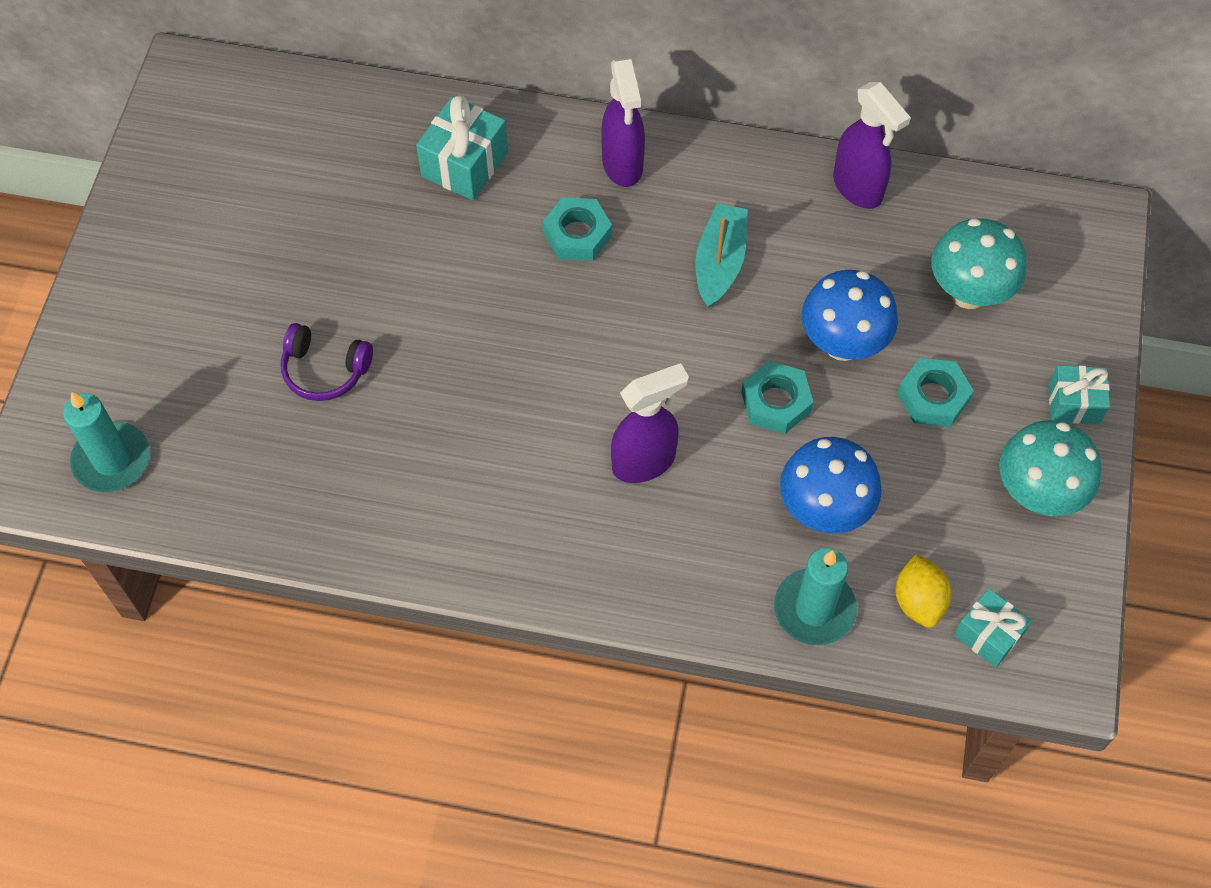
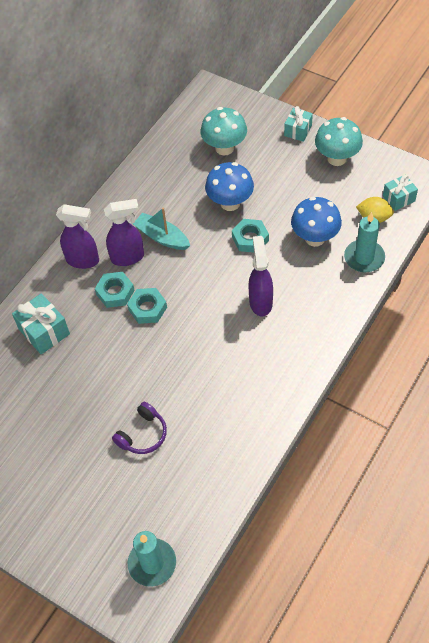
camera: 65 degrees left, 5 degrees down
(858, 188) = (147, 170): purple spray bottle -> purple spray bottle (128, 257)
(933, 397) = (273, 179): turquoise nut -> turquoise nut (147, 308)

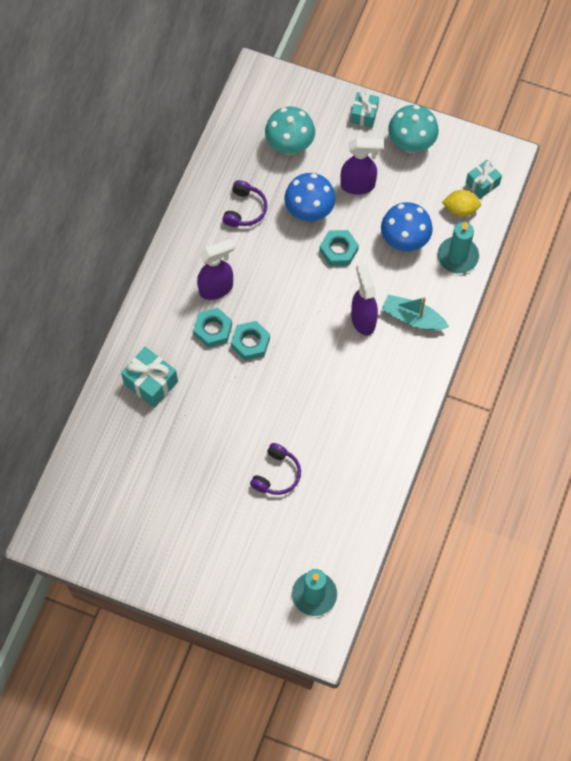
camera: 15 degrees left, 10 degrees up
(83, 260) = (170, 298): purple spray bottle -> purple spray bottle (358, 185)
(162, 237) = (246, 261): turquoise boat -> turquoise boat (413, 318)
(171, 194) = (244, 209): none -> purple headphones

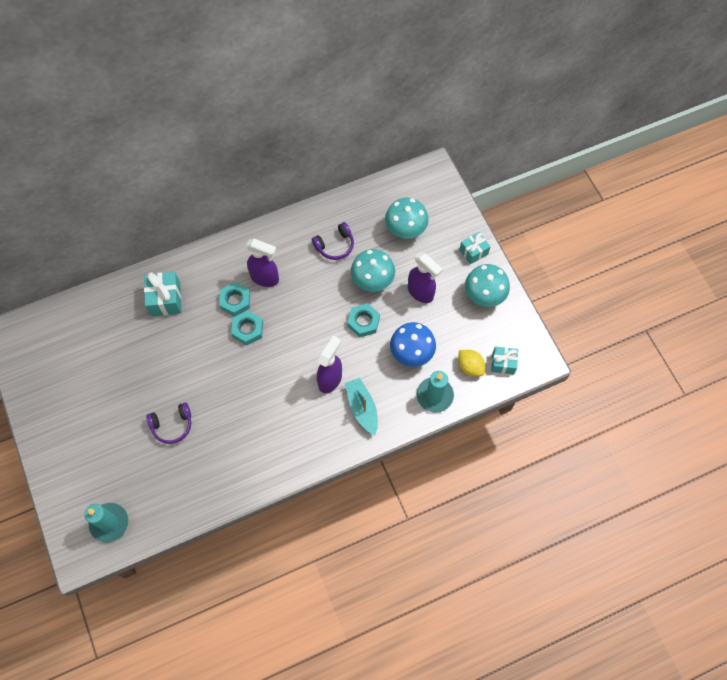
camera: 45 degrees right, 0 degrees up
(309, 211) = (372, 281): blue mushroom -> turquoise mushroom

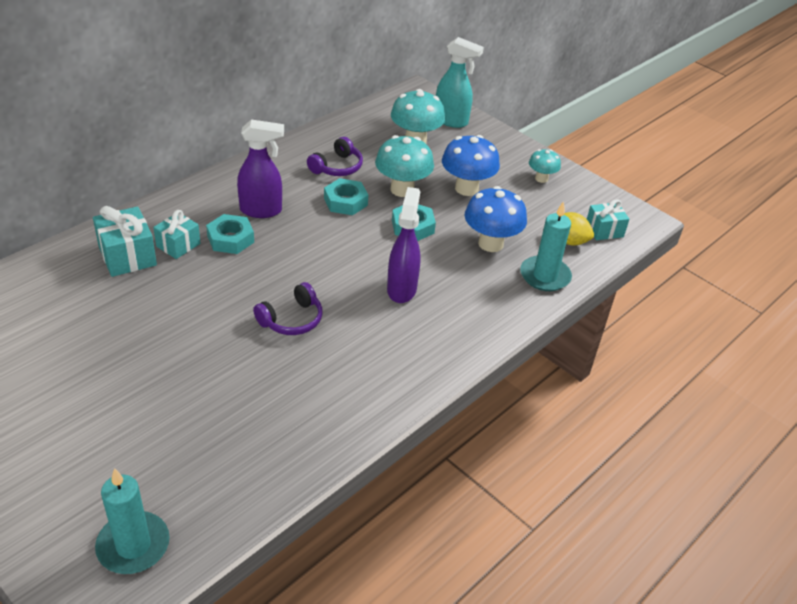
camera: 25 degrees left, 25 degrees down
(172, 425) = (194, 390): purple headphones -> purple headphones (291, 319)
(247, 329) = (261, 263): turquoise nut -> turquoise nut (345, 202)
(362, 408) = (461, 308): turquoise boat -> none
(421, 292) = (466, 188): purple spray bottle -> blue mushroom
(445, 213) = (451, 121): none -> turquoise spray bottle
(473, 252) = (504, 145): turquoise gift -> turquoise gift (178, 245)
(484, 296) = (541, 178): turquoise mushroom -> turquoise mushroom, size x0.57

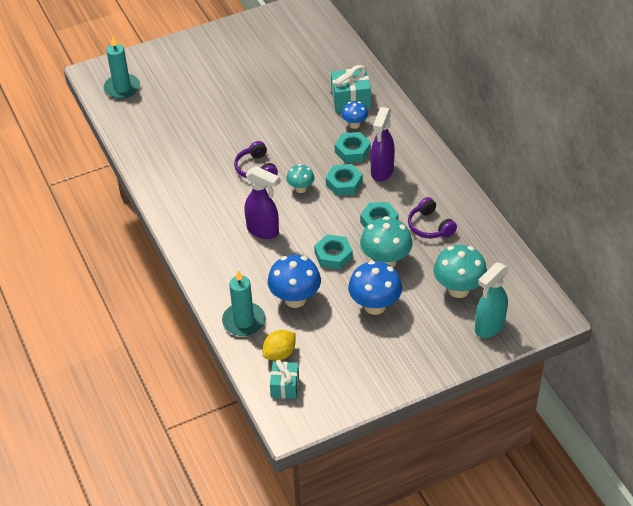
camera: 115 degrees right, 5 degrees up
(178, 245) = (354, 124): turquoise gift -> blue mushroom
(292, 237) = (344, 183): none -> turquoise nut
(541, 178) = (374, 367): turquoise mushroom -> turquoise mushroom (300, 188)

